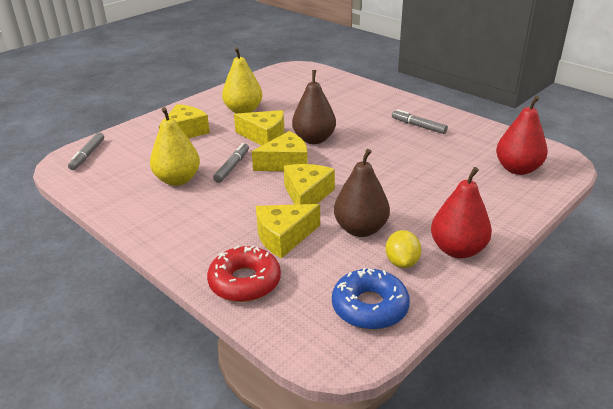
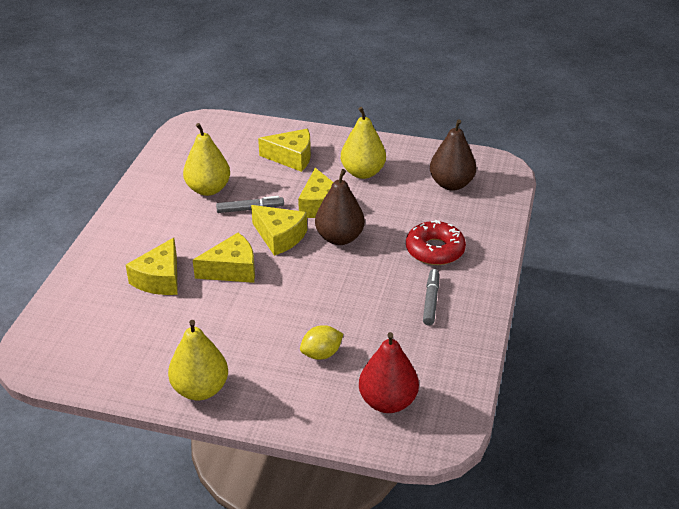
camera: 60 degrees right, 5 degrees up
(87, 155) = (213, 128): grey marker -> none
(245, 282) = (90, 281): red donut -> red donut (435, 250)
(283, 237) = (159, 279): yellow cheese -> yellow cheese turned 105 degrees counterclockwise
(360, 229) = (197, 319): brown pear -> brown pear (451, 184)
(369, 307) = (92, 357): blue donut -> none
(402, 262) = (161, 359): yellow lemon -> yellow lemon (321, 354)
(457, 250) = (200, 389): red pear -> yellow pear

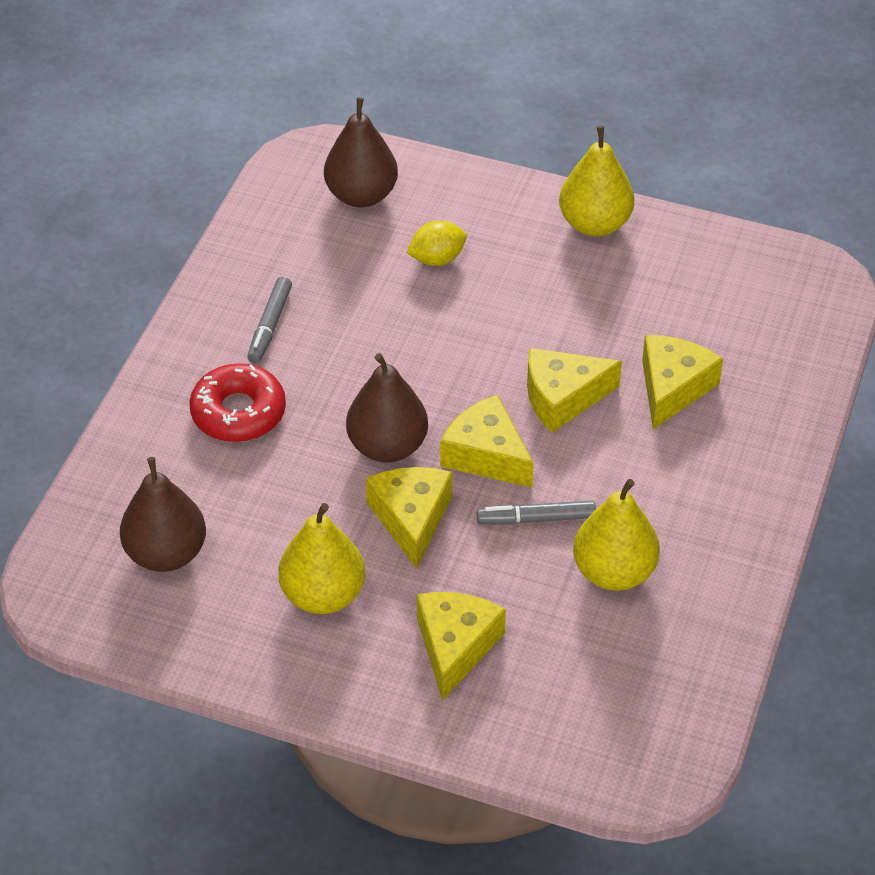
camera: 175 degrees left, 10 degrees up
(292, 158) = (455, 646): yellow cheese -> yellow cheese turned 90 degrees clockwise
(387, 402) = (361, 195): red pear -> brown pear

